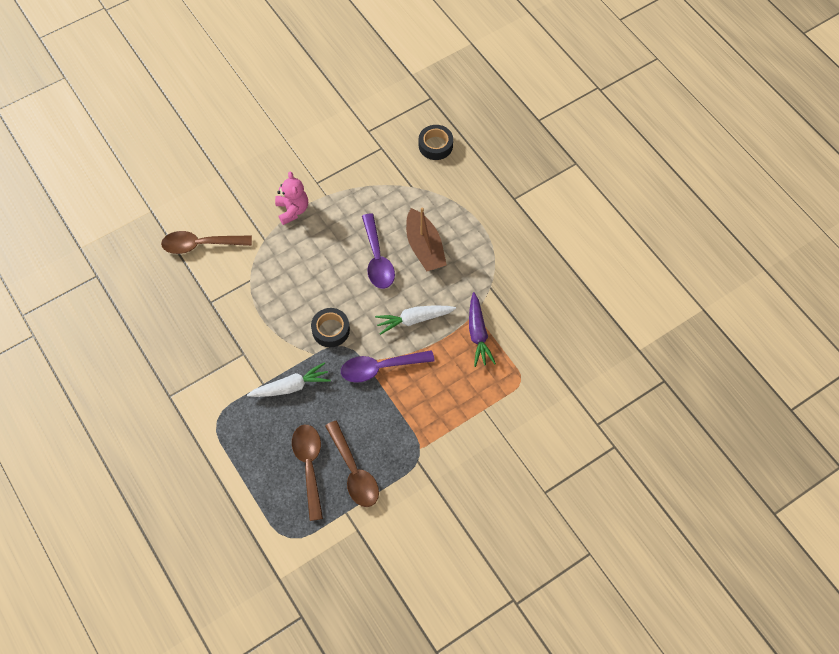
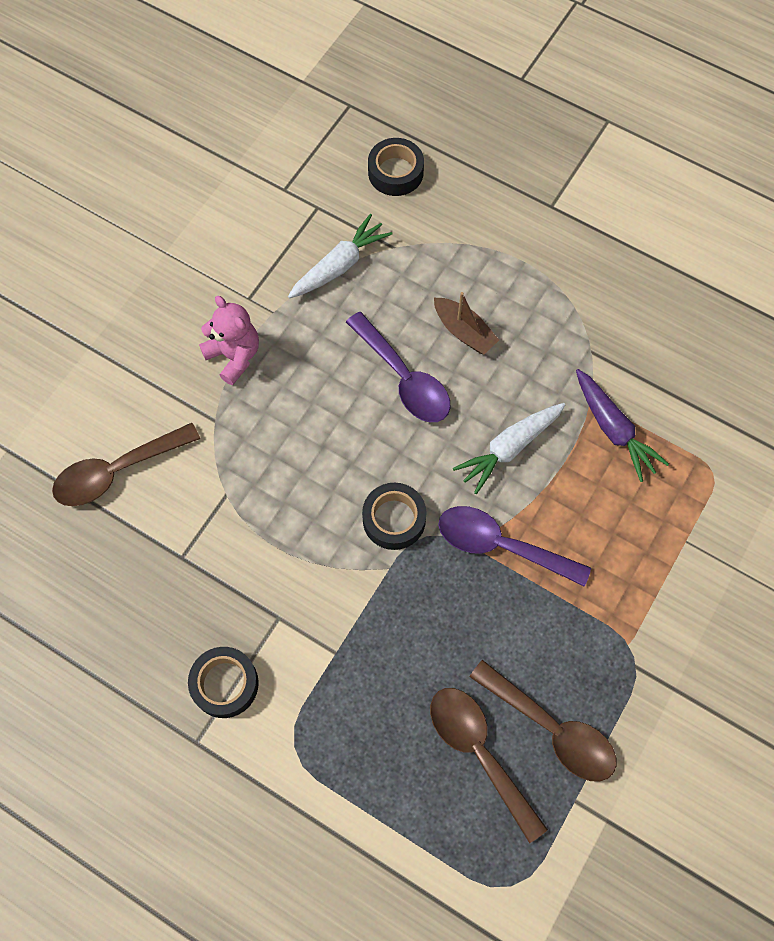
camera: 25 degrees left, 5 degrees up
(198, 374) = (225, 684): none -> black tape
(291, 386) = (382, 637): white carrot -> white carrot (340, 265)
(380, 368) = (500, 545): purple spoon -> purple spoon turned 60 degrees clockwise
(424, 247) = (464, 331): brown boat -> brown boat, size x0.65

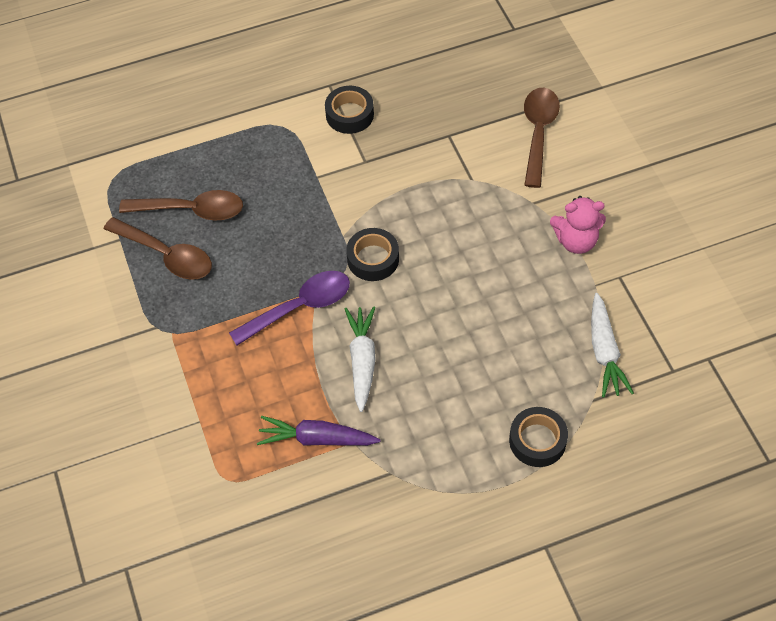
camera: 130 degrees right, 10 degrees down
(395, 172) = (668, 449): black tape -> black tape (537, 441)
(404, 378) = (472, 332): purple spoon -> none
(464, 331) = (479, 397): brown boat -> none
(552, 729) = (167, 255): brown spoon -> brown spoon turned 135 degrees counterclockwise

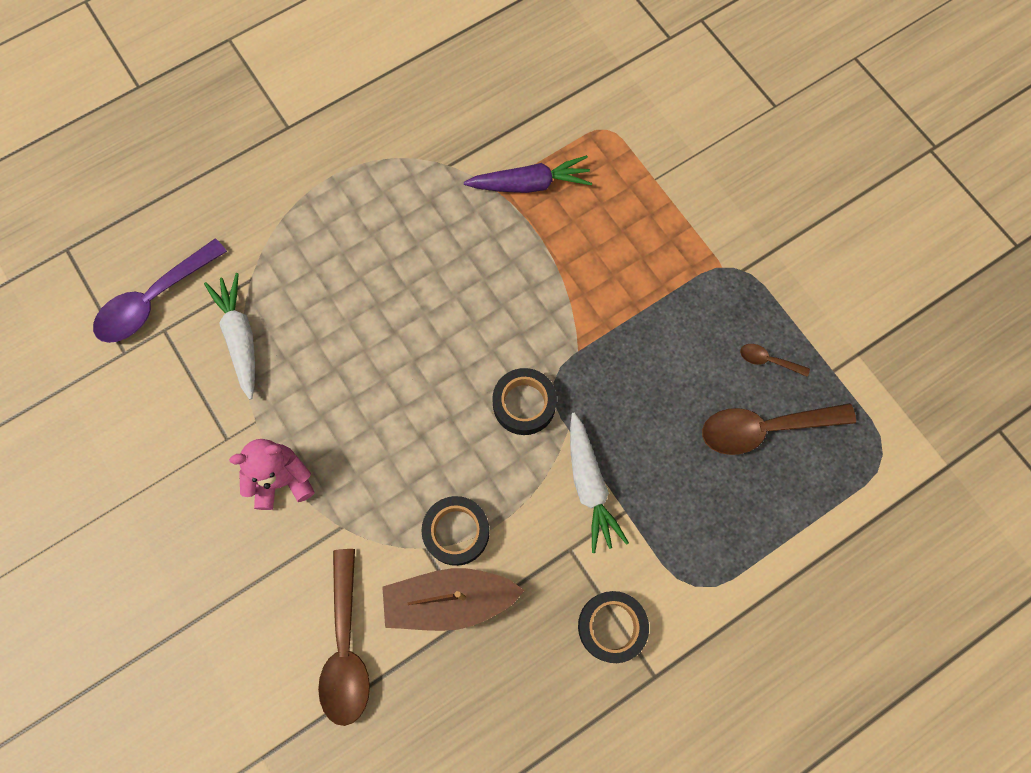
camera: 165 degrees right, 15 degrees up
(167, 255) = (768, 360): brown spoon -> brown spoon, size x0.46
(300, 307) = (591, 325): purple spoon -> purple spoon (154, 300)
(362, 360) = (505, 276): white carrot -> white carrot (590, 486)
(460, 147) = (449, 600): none -> brown boat
(537, 441) = (305, 225): black tape -> black tape (456, 532)

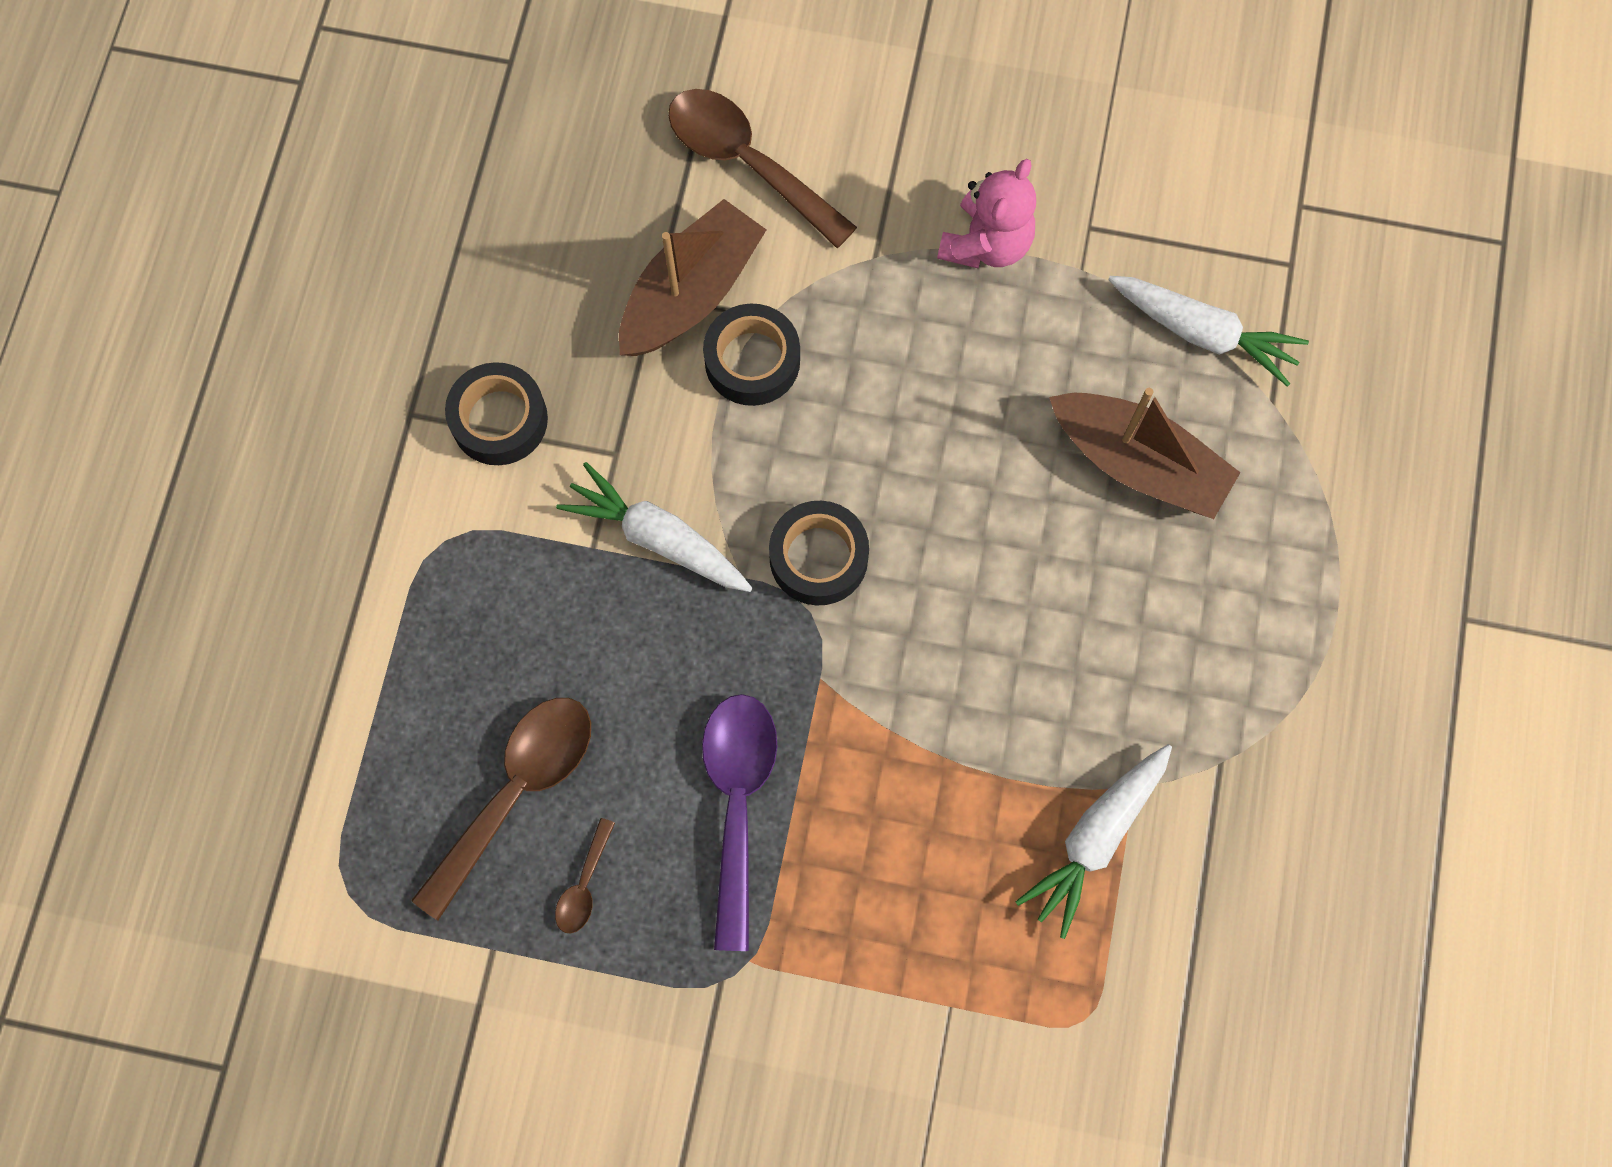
camera: 135 degrees right, 0 degrees up
(154, 300) = (1341, 282): purple spoon -> purple spoon (737, 803)
(338, 309) = (1138, 463): none -> brown boat
(530, 184) = (1095, 839): purple carrot -> white carrot
(768, 360) = (584, 885): brown spoon -> brown spoon turned 135 degrees clockwise

